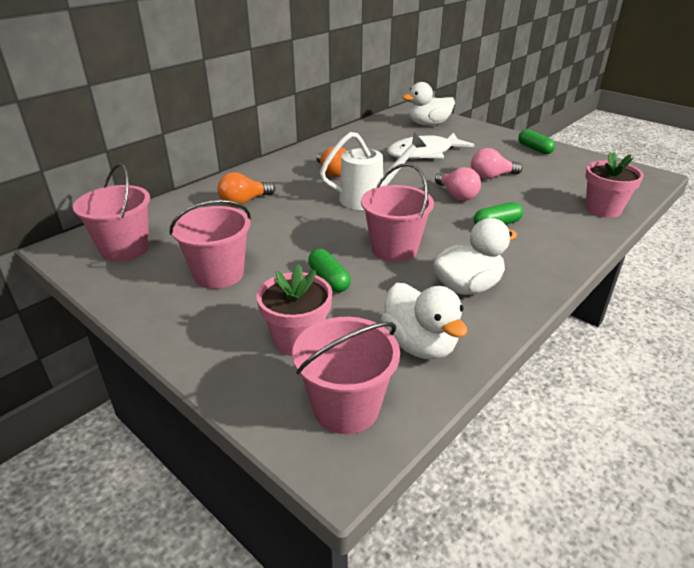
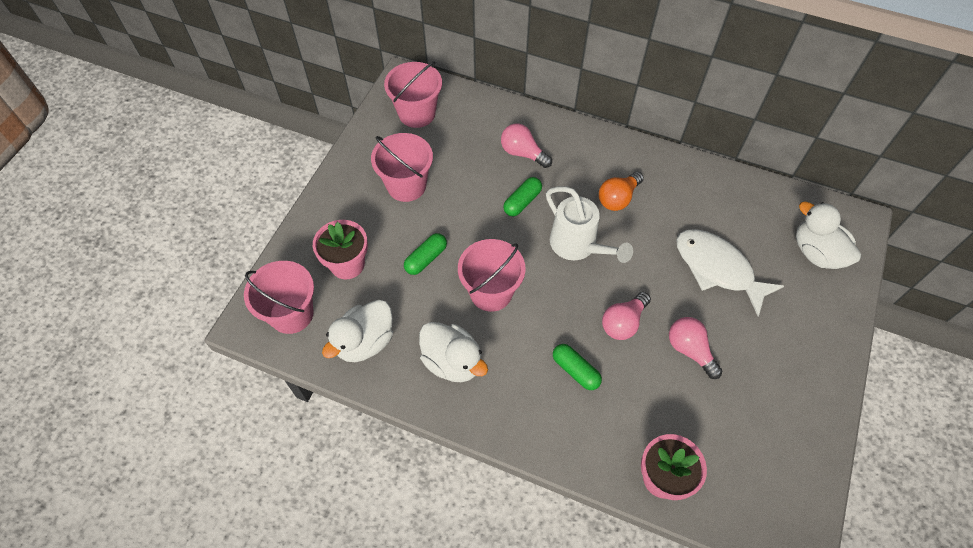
camera: 70 degrees right, 25 degrees up
(244, 202) = (523, 153): orange light bulb -> pink light bulb
(534, 149) = (807, 390): green capsule -> green capsule (522, 202)

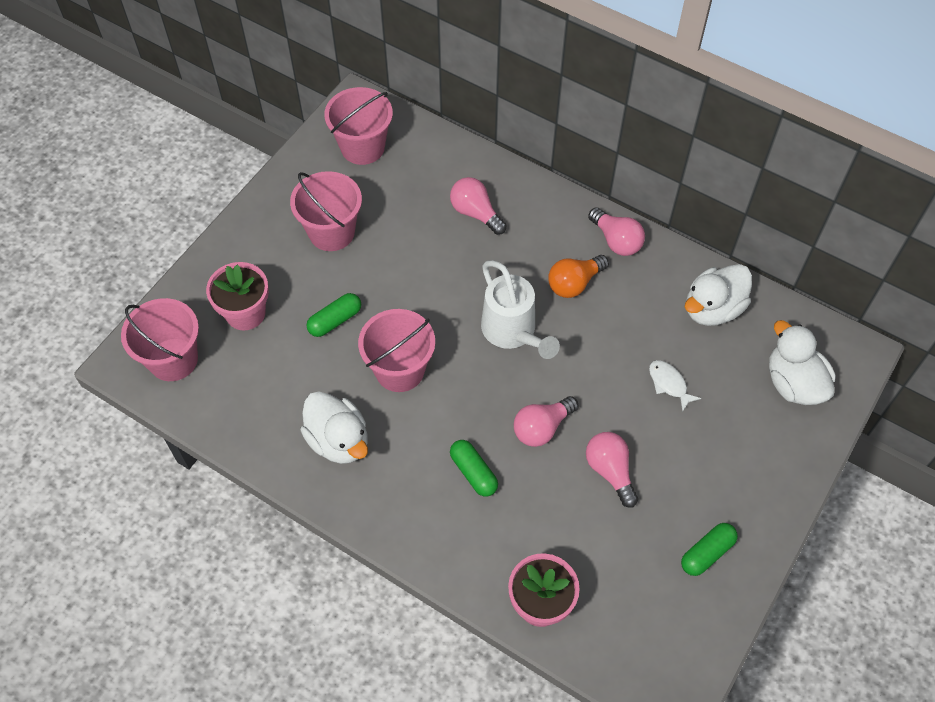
camera: 10 degrees right, 0 degrees up
(365, 342) = (247, 403): white duck -> white duck (712, 309)
(522, 202) = (461, 271): green capsule -> green capsule (707, 553)
(642, 159) = (616, 241): none -> pink light bulb
(717, 269) = (669, 384): white fish -> white fish, size x0.46

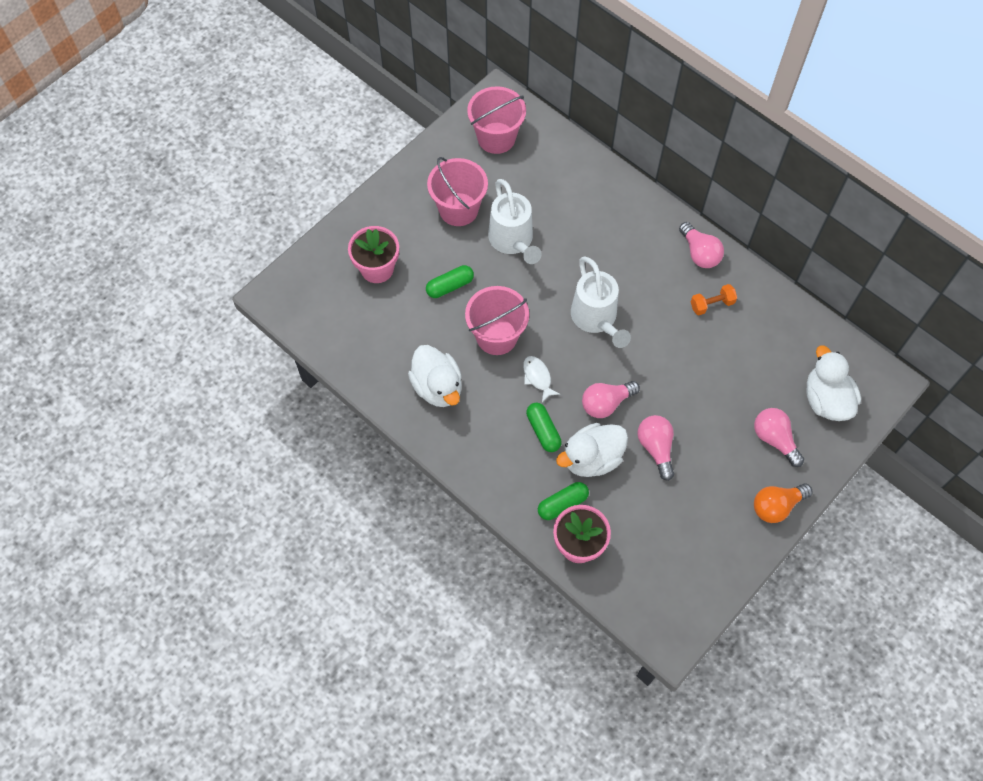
camera: 10 degrees right, 5 degrees up
(173, 359) = (313, 298): pink bucket -> none
(401, 259) = (513, 241): none -> white watering can
(475, 213) = (583, 211): pink light bulb -> pink light bulb (774, 439)
(574, 283) = (656, 285): orange light bulb -> orange light bulb (776, 506)
(641, 295) = (712, 304): none -> orange dumbbell
(669, 384) = (719, 383): white fish -> white fish (537, 377)
(707, 553) = (722, 527): green capsule -> green capsule (562, 504)
(712, 309) = (770, 325): white duck -> white duck (592, 458)

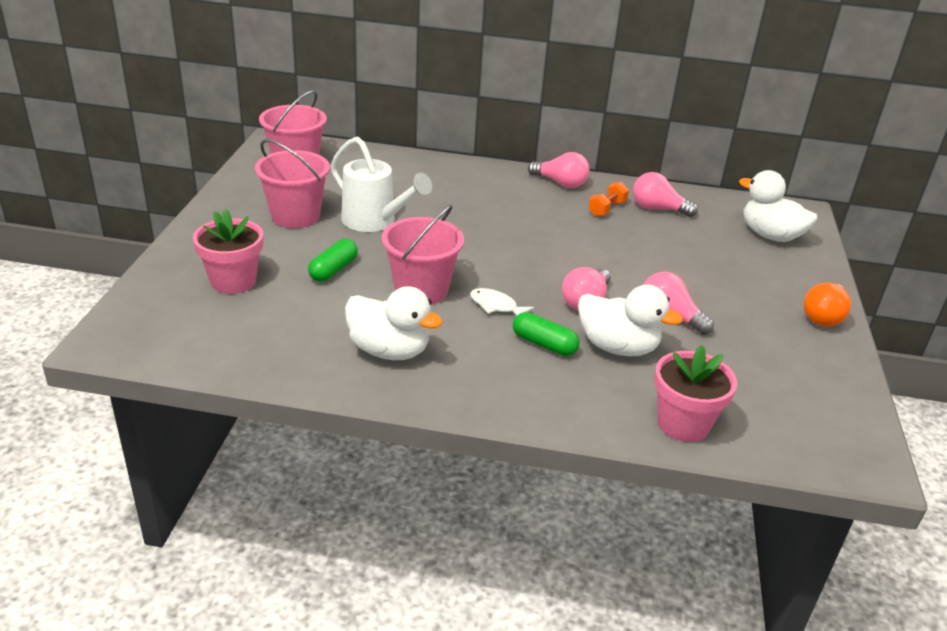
camera: 35 degrees left, 30 degrees down
(562, 504) = (628, 396): green capsule -> none
(592, 458) = (617, 347): white duck -> white duck turned 90 degrees counterclockwise
(596, 319) = (512, 248): white watering can -> none
(774, 439) = (763, 273): pink light bulb -> pink light bulb (657, 209)

